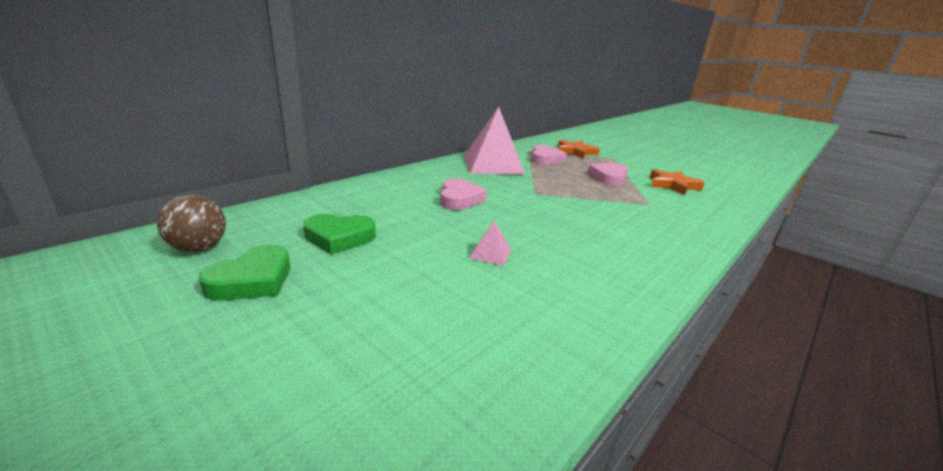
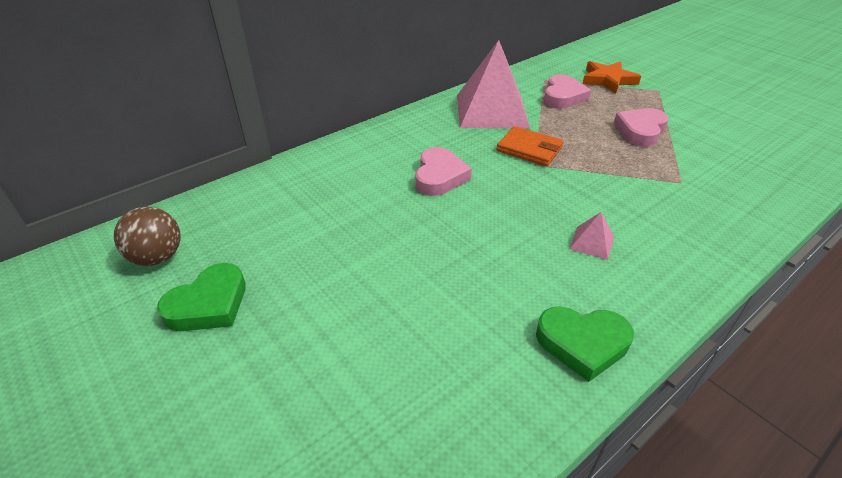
camera: 10 degrees right, 15 degrees up
(339, 238) = (297, 242): green heart -> green heart (582, 343)
(490, 253) = (460, 269): pink pyramid -> pink pyramid (592, 242)
(528, 185) = (529, 149): none -> orange wallet
(673, 185) = (727, 144): orange star -> none

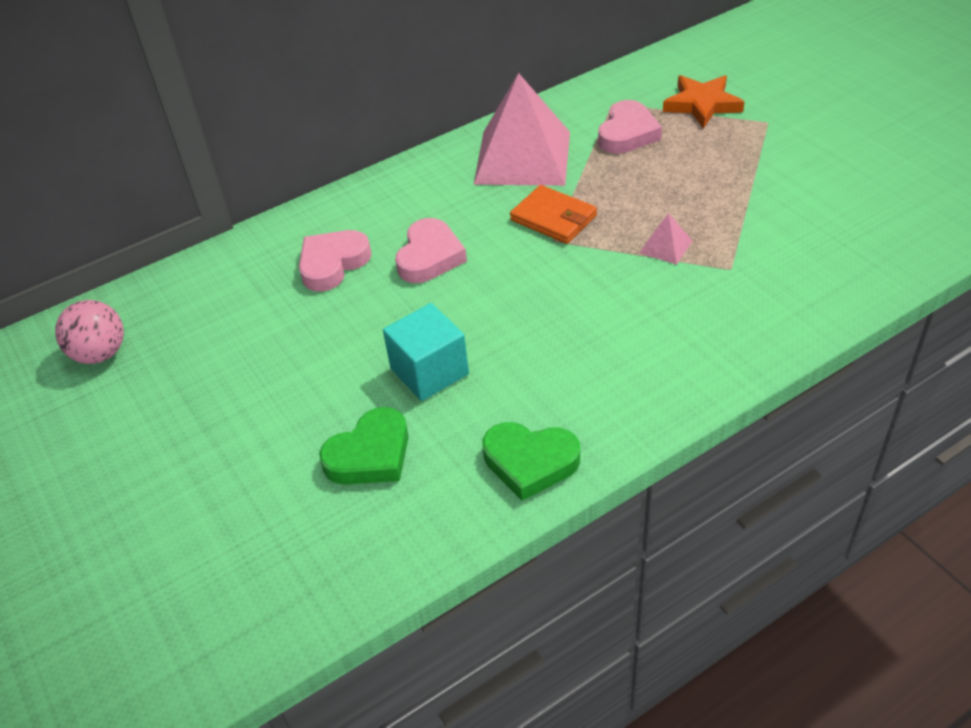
camera: 10 degrees right, 5 degrees up
(158, 257) = (100, 353): brown ball -> pink ball
(209, 304) = (152, 407): green heart -> green heart (370, 455)
(464, 265) = (429, 371): none -> turquoise cube
(592, 242) = (584, 348): pink pyramid -> pink pyramid (666, 246)
(640, 131) = (711, 190): pink heart -> pink heart (333, 264)

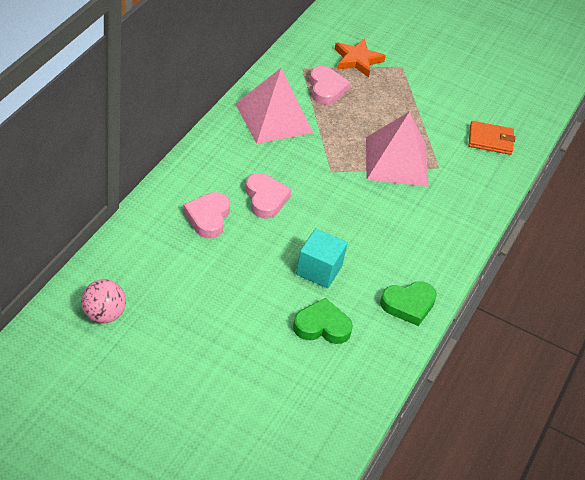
camera: 40 degrees left, 0 degrees up
(370, 455) = (322, 326): green heart -> green heart turned 105 degrees counterclockwise
(553, 218) = (321, 156): orange wallet -> orange wallet (490, 140)
(666, 246) = (396, 161): pink pyramid -> pink pyramid, size x2.48

